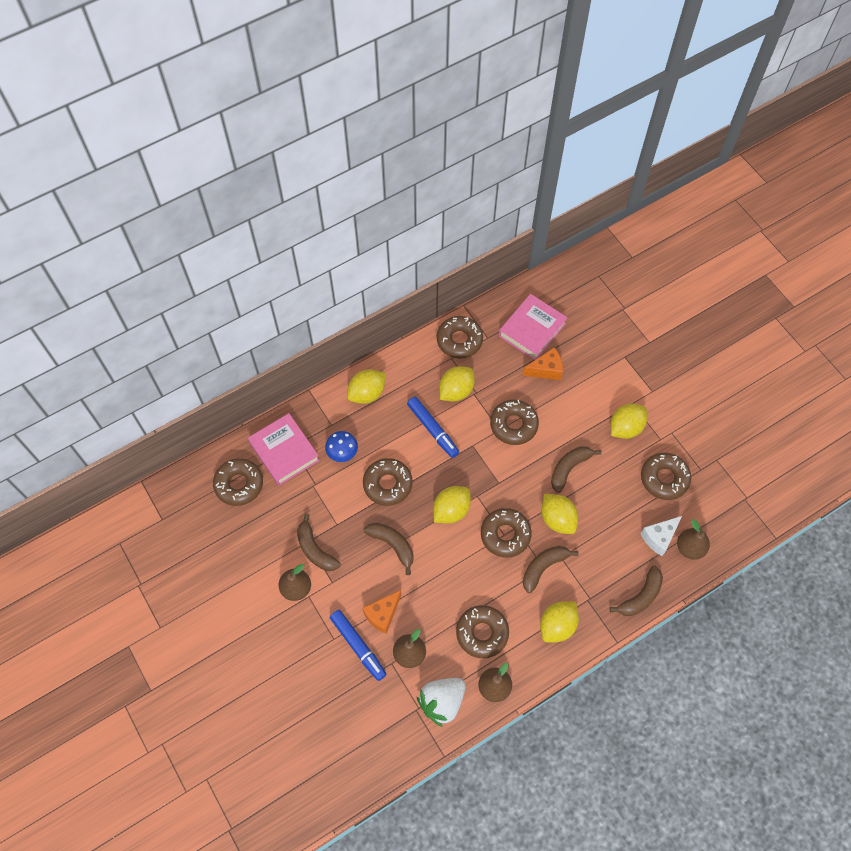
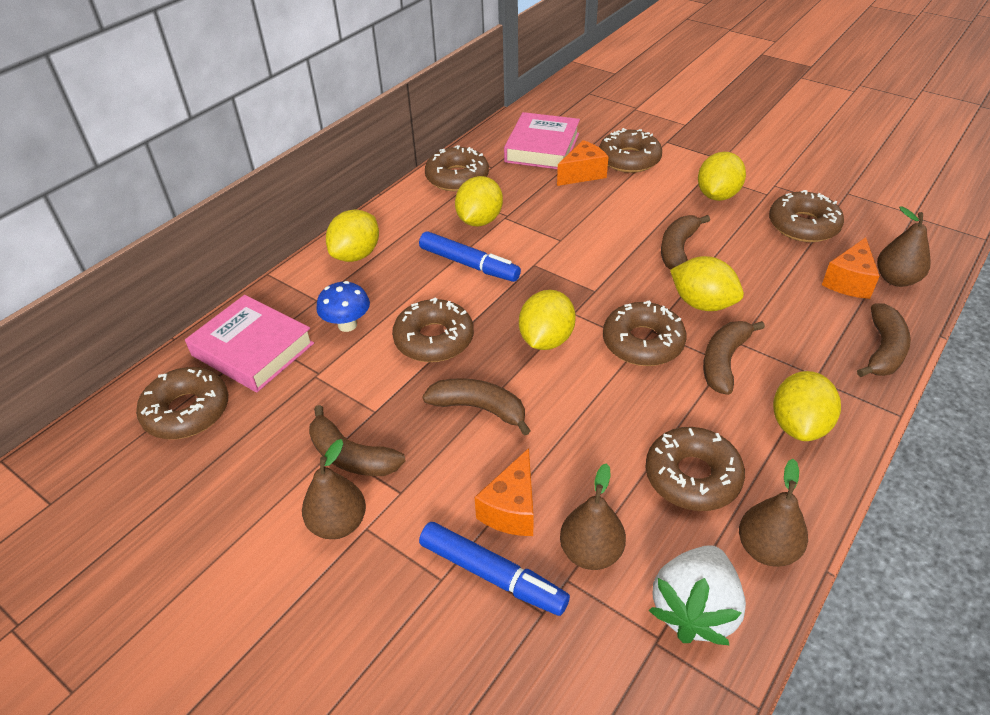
camera: 20 degrees left, 20 degrees down
(513, 425) = (576, 230): brown donut -> brown donut (629, 159)
(659, 538) = (849, 281): white cheese -> orange cheese

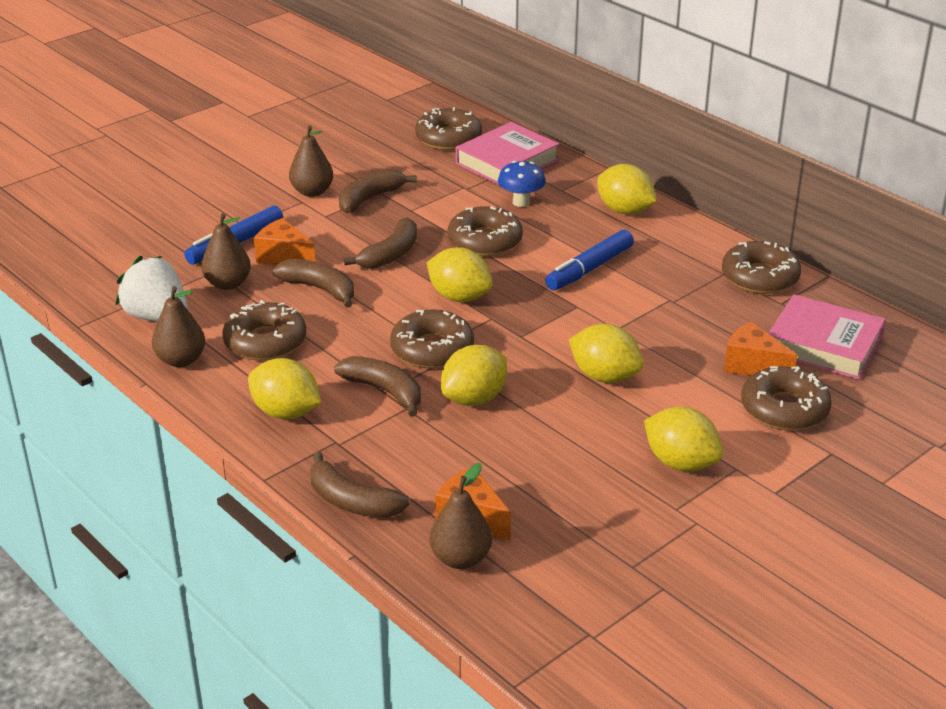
camera: 100 degrees right, 10 degrees down
(479, 220) = (666, 283): yellow lemon -> yellow lemon (604, 376)
(582, 174) = (752, 366): orange cheese -> orange cheese turned 150 degrees clockwise
(678, 250) = (573, 404): brown banana -> brown banana (320, 289)
(803, 225) = (594, 517): brown donut -> none

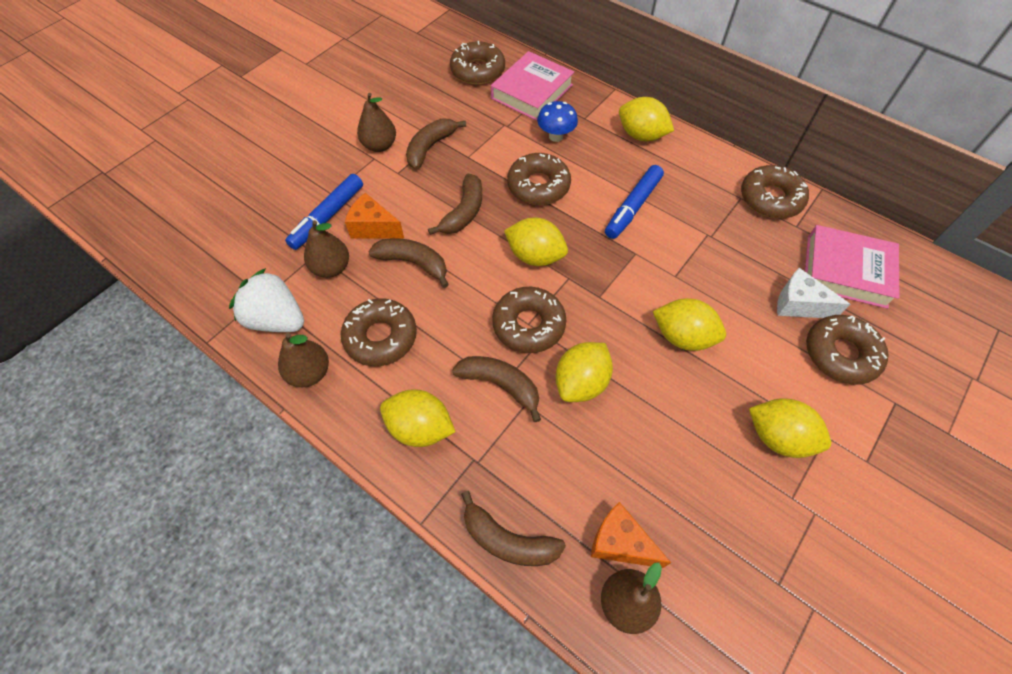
camera: 10 degrees left, 25 degrees up
(752, 366) = (798, 305): orange cheese -> white cheese

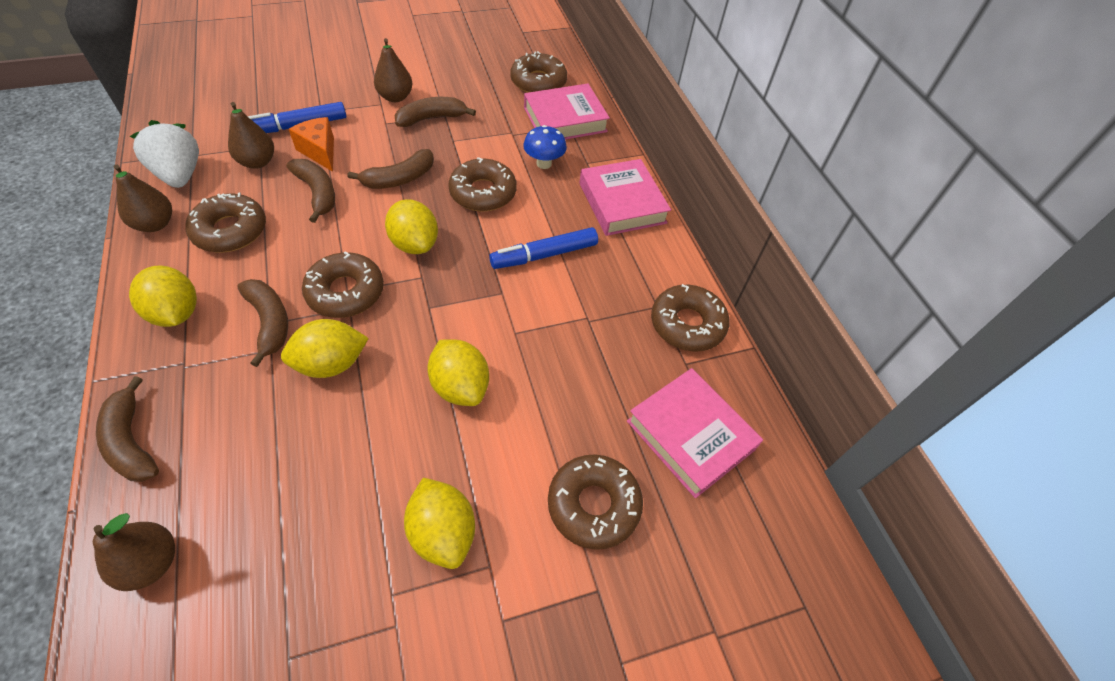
camera: 30 degrees right, 5 degrees down
(620, 543) = (206, 511): orange cheese -> none
(641, 135) = (622, 203): yellow lemon -> pink book
(798, 305) = (603, 432): white cheese -> none

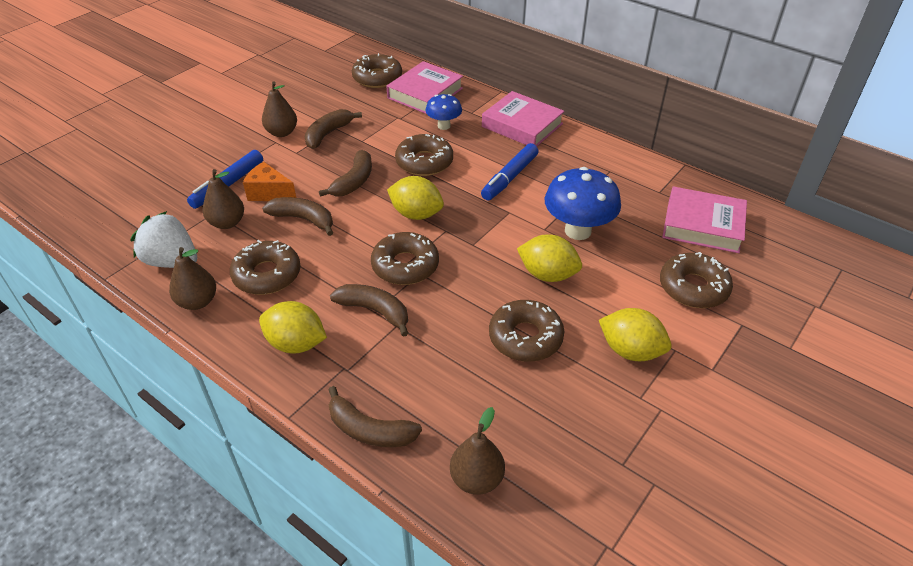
camera: 30 degrees left, 10 degrees down
(331, 364) = (450, 309): yellow lemon -> none
(545, 356) = (578, 231): none -> blue mushroom
(687, 324) = (637, 171): brown donut -> brown donut (525, 337)

